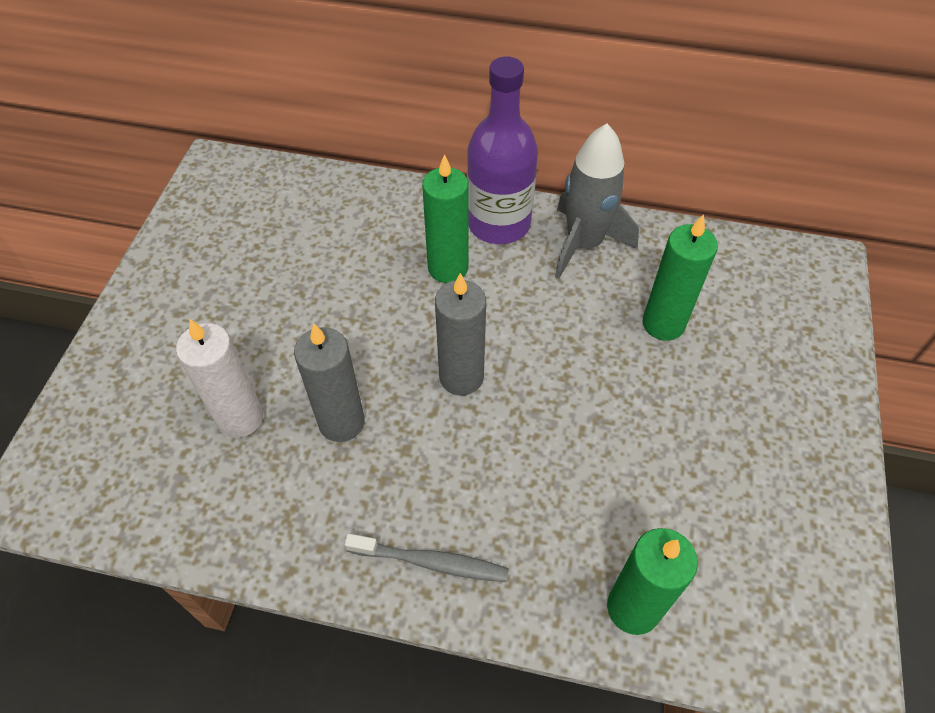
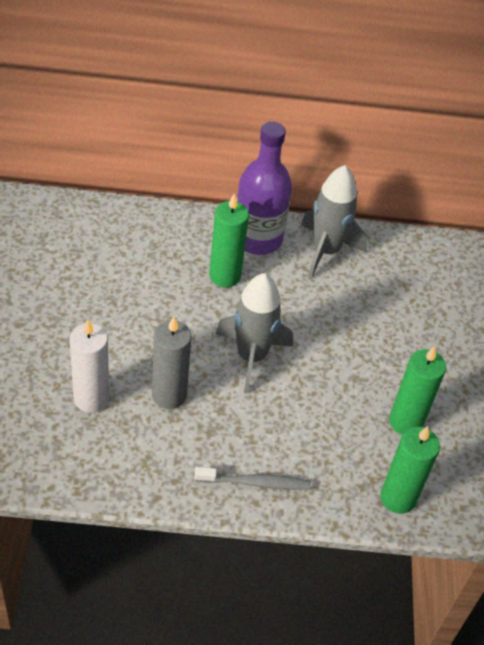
camera: 15 degrees left, 5 degrees down
(461, 377) = (251, 356): grey candle -> grey rocket
(663, 324) = (393, 307): green candle -> green candle (406, 422)

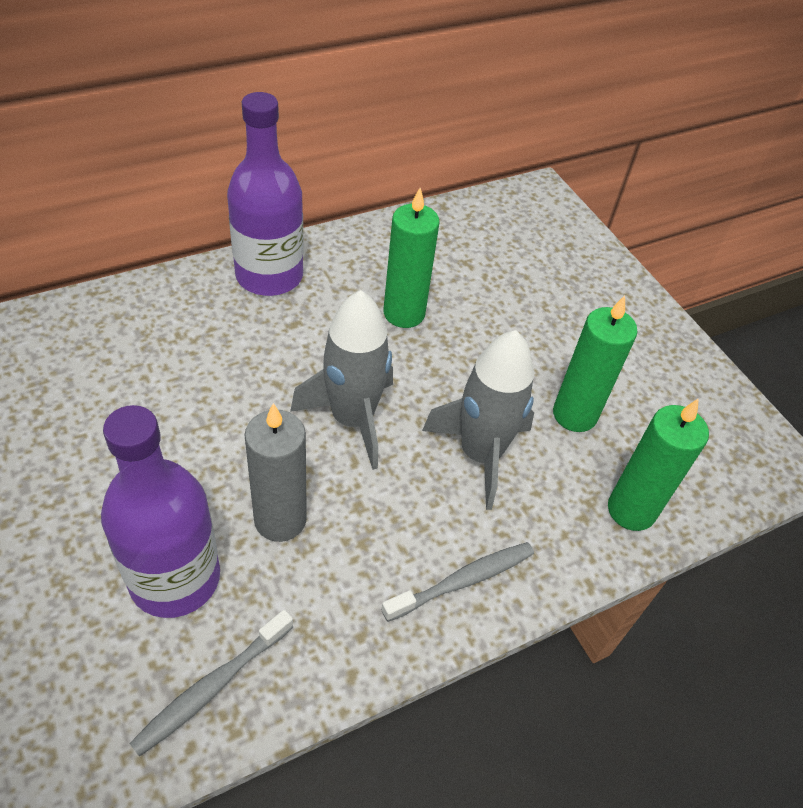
camera: 30 degrees left, 0 degrees up
(78, 464) = (212, 687): none -> grey toothbrush
(91, 398) = (175, 578): white candle -> purple bottle
(225, 276) = (257, 335): green candle -> green candle (404, 313)
(326, 250) = (356, 259): grey rocket -> grey rocket (480, 454)

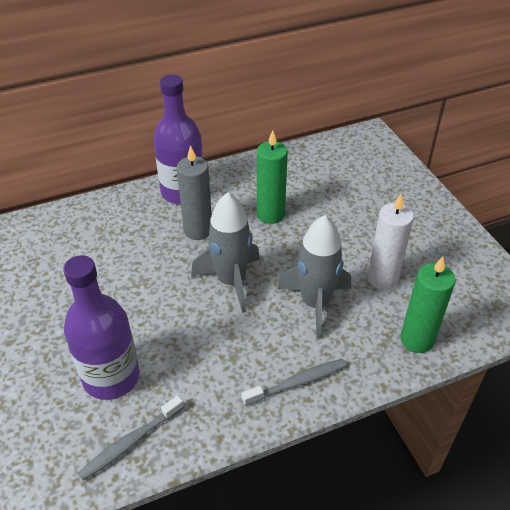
camera: 10 degrees right, 5 degrees down
(280, 519) = (180, 343): grey candle -> grey candle (198, 230)
(574, 414) = (382, 278): green candle -> white candle

